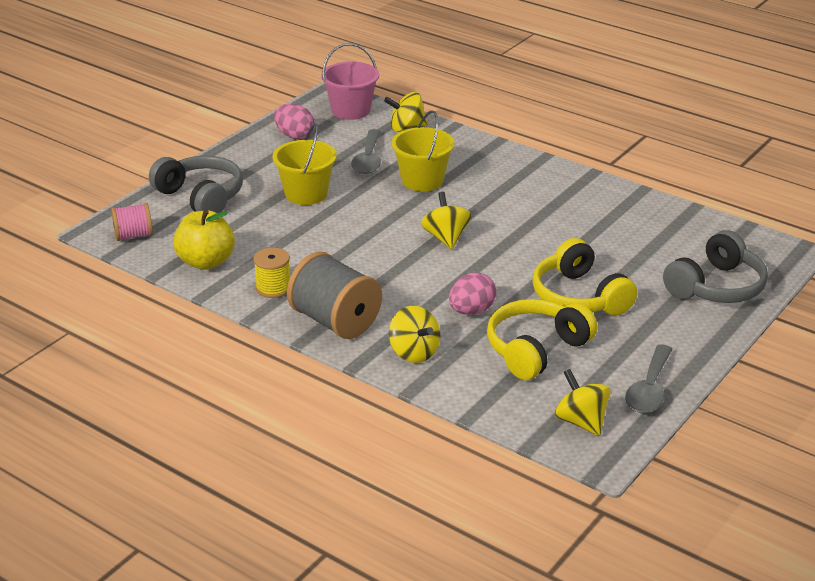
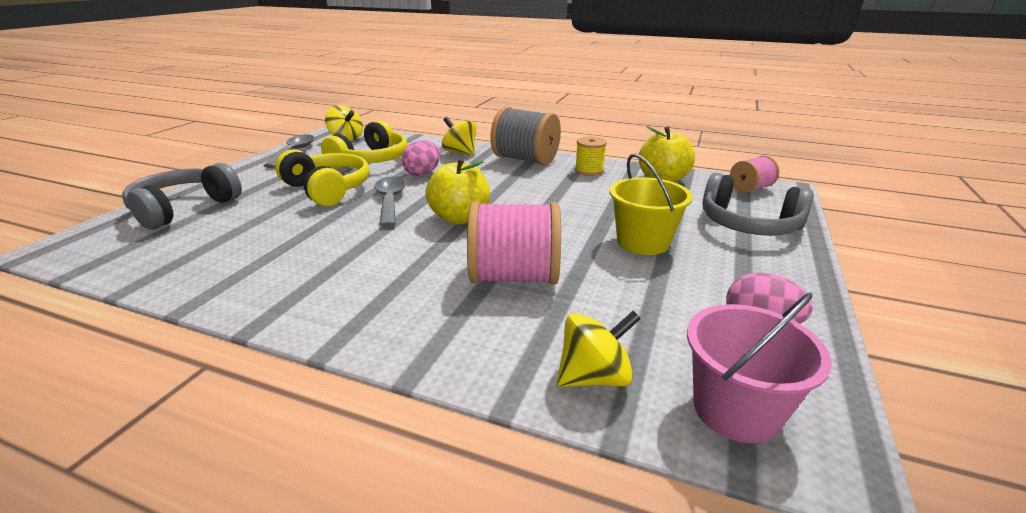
camera: 165 degrees right, 5 degrees down
(368, 159) = (609, 299): grey spoon -> grey spoon (390, 201)
(422, 180) = (514, 277): yellow bucket -> pink spool
(446, 238) = (460, 218): yellow spinning top -> yellow apple

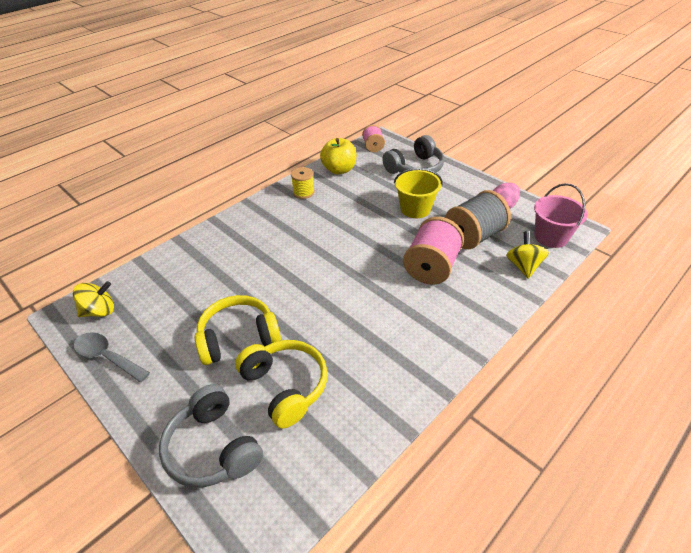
camera: 65 degrees left, 15 degrees up
(371, 160) = (185, 301): yellow headphones -> yellow headphones (285, 386)
(390, 201) = (290, 302): grey spoon -> none
(423, 173) = (245, 274): pink egg -> none
(460, 152) = (213, 243): yellow spinning top -> none
(460, 218) = (343, 271): yellow apple -> none
(525, 160) = (259, 214): grey spool -> grey spool (473, 236)

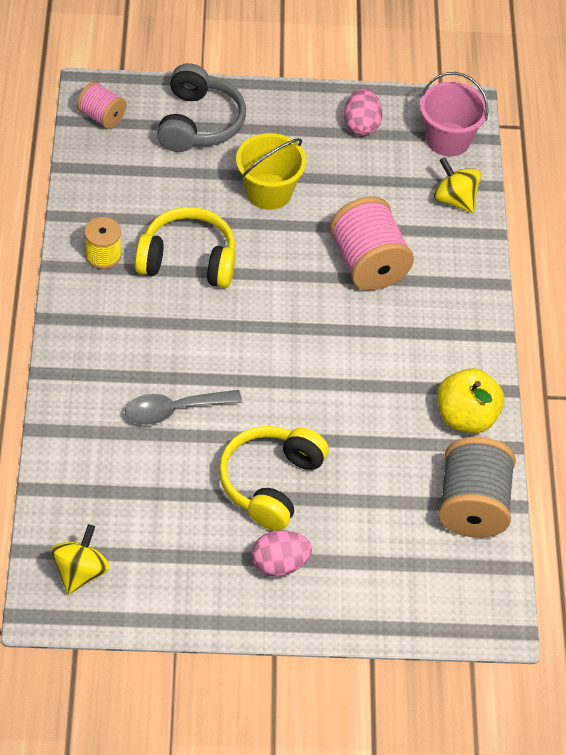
camera: 50 degrees left, 10 degrees up
(107, 357) = (166, 602): grey spoon -> grey spoon (174, 410)
(182, 385) = (279, 564): none -> pink egg
(213, 447) = (378, 585): grey headphones -> none
(285, 386) = (373, 491): yellow headphones -> yellow headphones (188, 260)
(339, 170) = (104, 187): yellow apple -> yellow apple (466, 417)
(473, 236) = (370, 191): grey spool -> grey spool (472, 505)

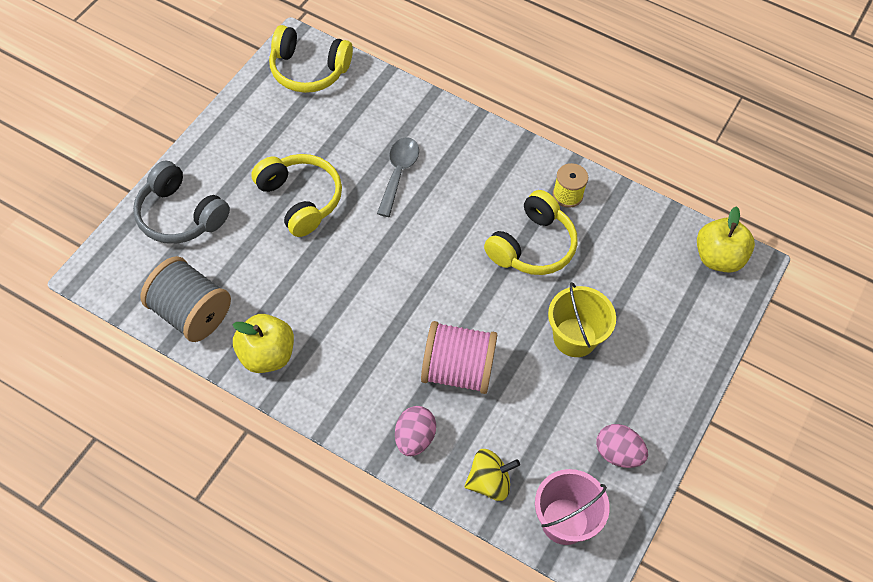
camera: 120 degrees right, 5 degrees up
(80, 572) = (308, 70): yellow spinning top -> yellow headphones
(102, 116) = (718, 258): pink spool -> yellow apple
(198, 123) = (680, 324): grey headphones -> grey headphones (180, 215)
(279, 564) = (234, 173): pink egg -> pink egg (414, 438)

